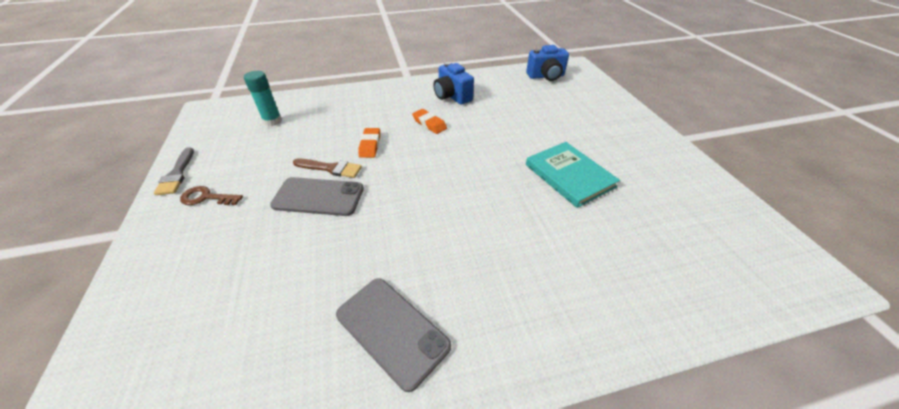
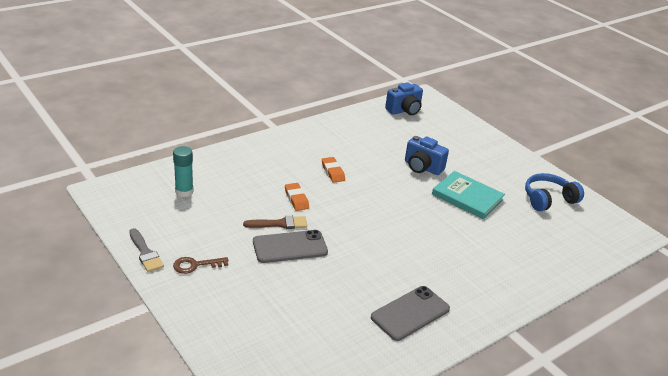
camera: 25 degrees left, 10 degrees down
(392, 330) = (410, 313): grey phone -> grey phone turned 60 degrees counterclockwise
(429, 124) = (333, 172): orange eraser -> orange eraser turned 45 degrees clockwise
(452, 96) = (334, 142): blue camera -> blue camera (422, 167)
(683, 197) = (548, 199): none -> blue headphones

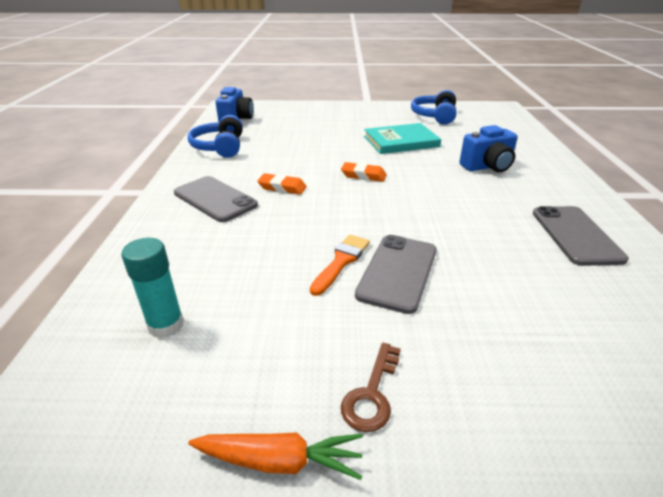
camera: 50 degrees left, 0 degrees up
(145, 253) = (279, 461): grey brush -> orange carrot
(279, 224) = (341, 261): brown brush -> orange brush
(292, 154) = (215, 199): none -> grey phone
(296, 199) = (304, 229): orange eraser -> orange eraser (363, 175)
(355, 125) = (220, 147): none -> blue headphones
(422, 167) = (334, 143): blue camera -> blue camera (487, 167)

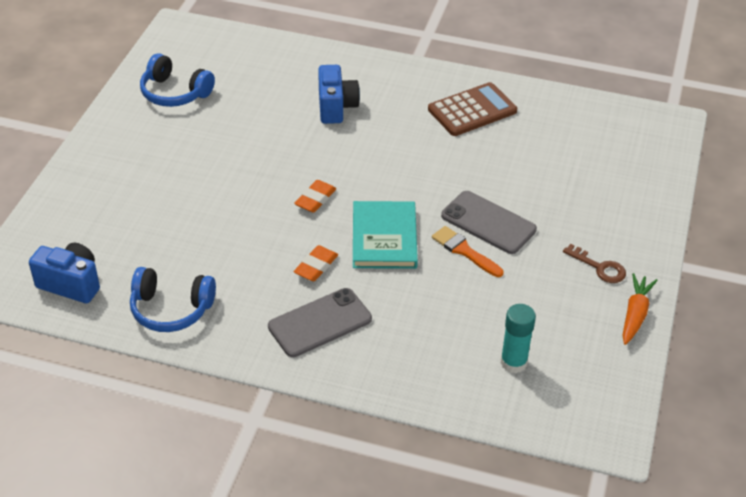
camera: 75 degrees left, 10 degrees up
(401, 141) = (240, 146): turquoise book -> turquoise book (384, 238)
(576, 235) = (472, 110): grey phone -> brown calculator

